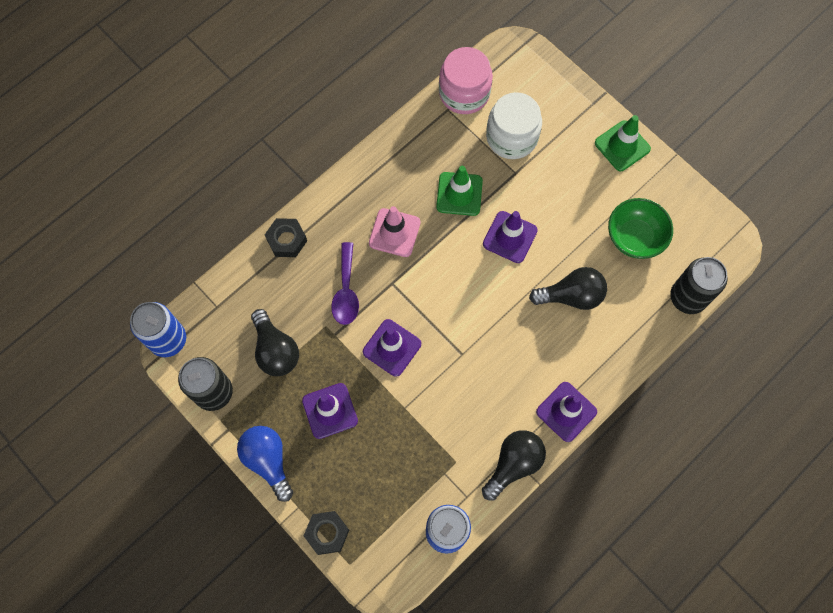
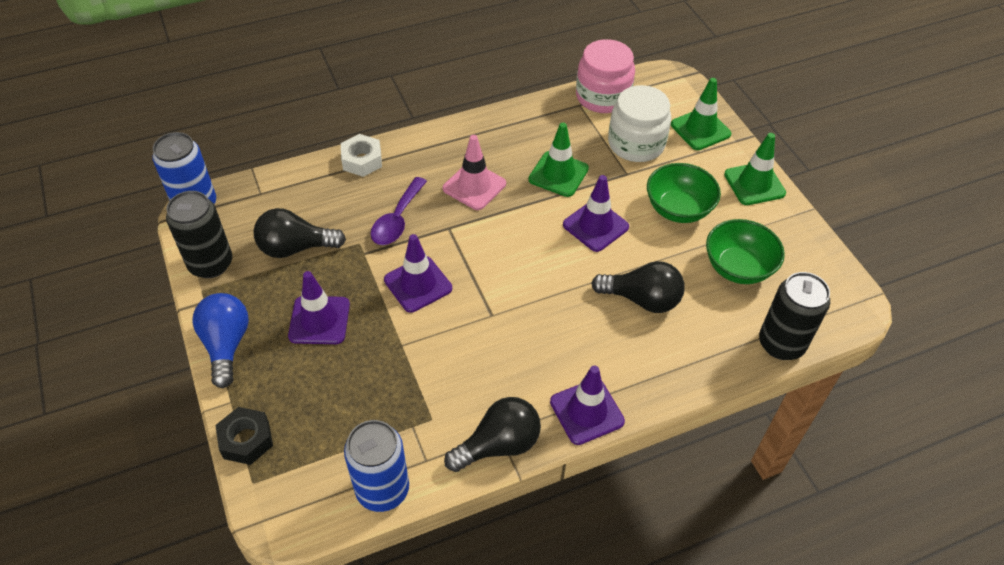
camera: 20 degrees right, 20 degrees down
(275, 350) = (295, 248): black light bulb -> black light bulb turned 90 degrees clockwise
(286, 240) = (362, 160): black nut -> white nut
(560, 101) = (700, 129): none -> green traffic cone
(570, 195) = (678, 209): none -> green bowl

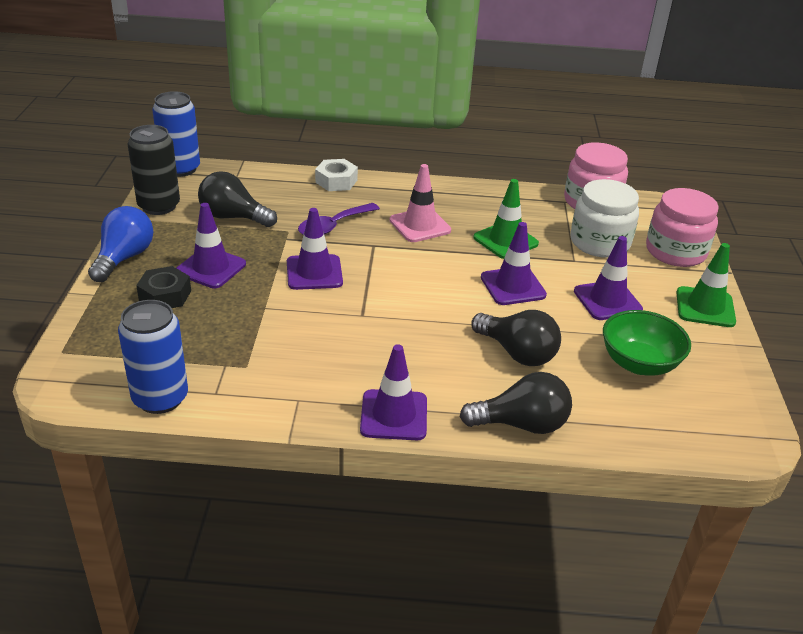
camera: 25 degrees right, 15 degrees down
(246, 440) = (83, 322): black nut -> black nut (165, 295)
(498, 445) = (289, 407): black light bulb -> black light bulb (521, 424)
(678, 209) = (607, 300): green bowl -> purple traffic cone
(700, 129) = (675, 252): green traffic cone -> pink jar
(781, 344) = (643, 439): black can -> none

